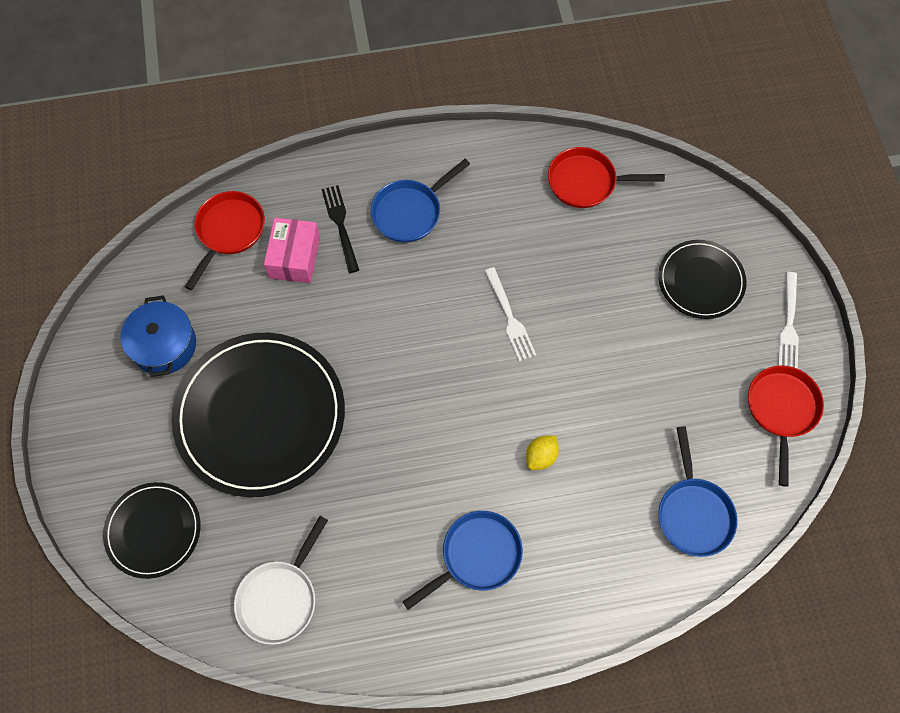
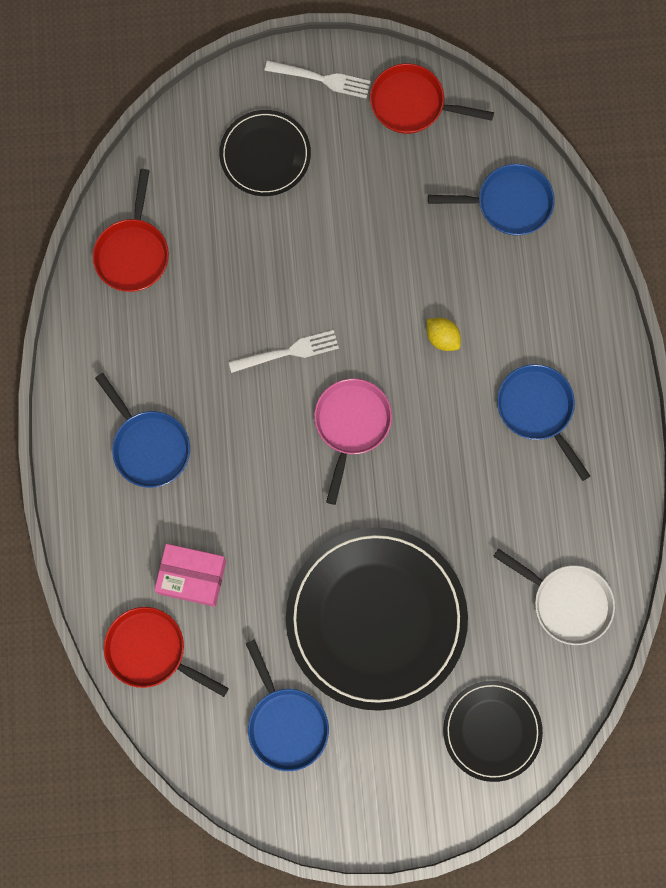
camera: 85 degrees left, 10 degrees up
(164, 345) = (286, 723): blue pot -> blue pan
(340, 225) = (157, 524): black fork -> none
(445, 379) = (351, 425): none -> pink pan

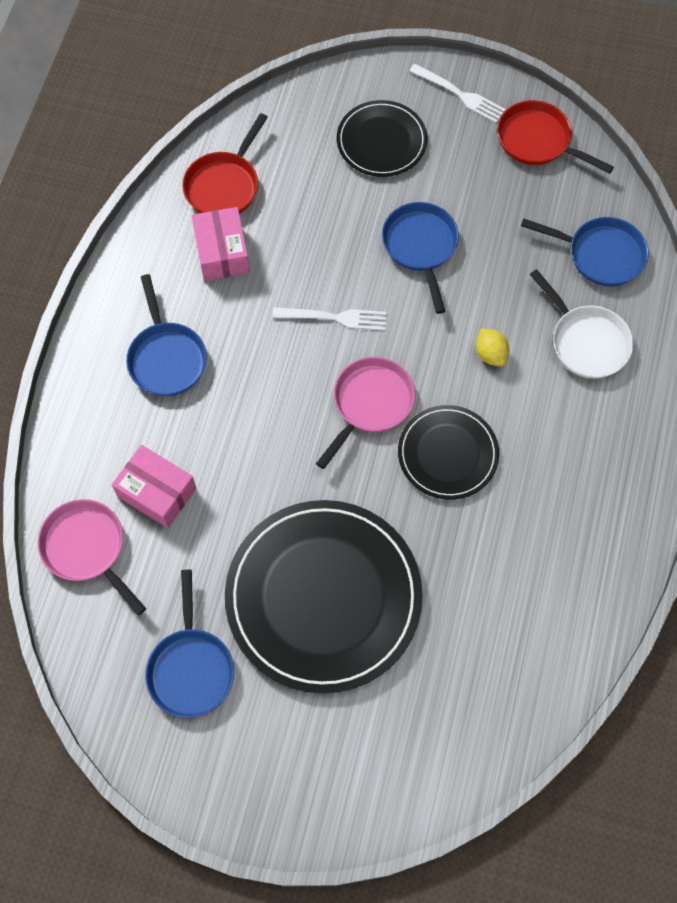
camera: 20 degrees right, 10 degrees down
(151, 651) = (87, 548): red pan -> pink pan
(158, 323) = (222, 253): none -> pink box
(492, 731) = (401, 754): black plate -> black plate (447, 454)
(537, 410) = (562, 452): blue pan -> blue pan (420, 247)
(567, 602) = (527, 650): white pan -> white pan (586, 341)

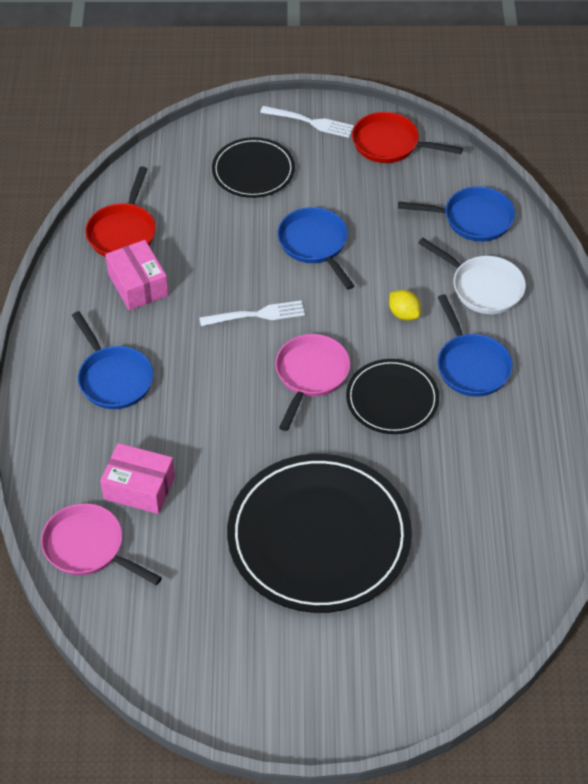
camera: 15 degrees left, 15 degrees down
(191, 668) = (216, 622): blue pan -> blue pan (471, 365)

